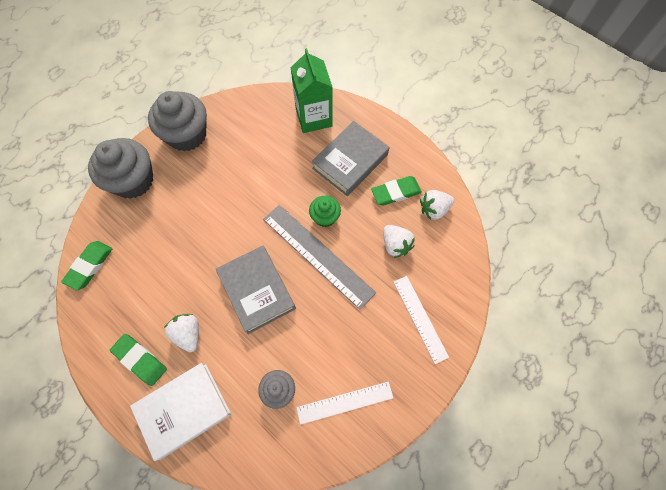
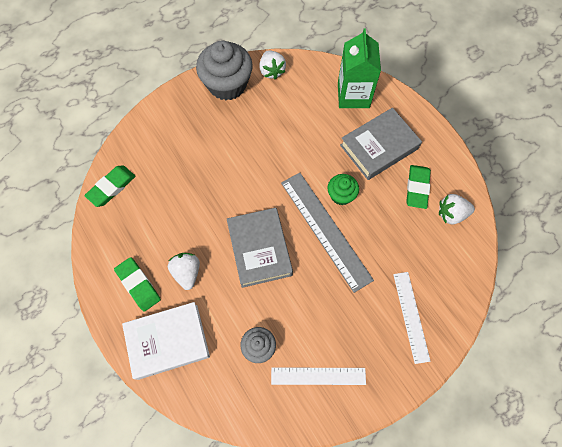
camera: 15 degrees right, 0 degrees up
(133, 180) = (168, 117): grey cupcake -> none
(395, 245) = (404, 239): white strawberry -> white strawberry (271, 71)
(396, 192) = (417, 188): green eraser -> green eraser turned 75 degrees counterclockwise

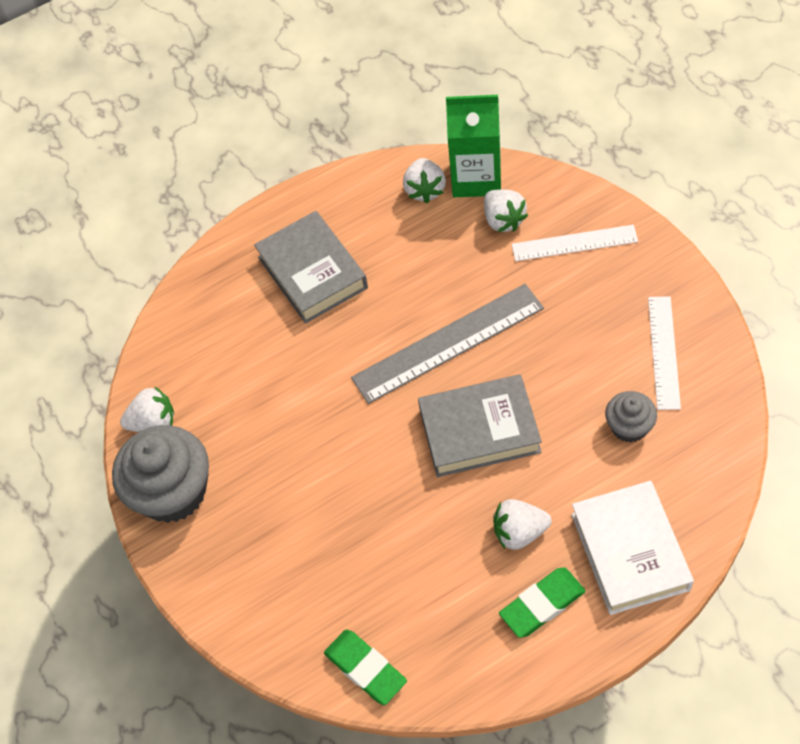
camera: 80 degrees left, 10 degrees down
(341, 195) = (391, 322): green cupcake -> none
(353, 95) = (216, 304): green carton -> green carton (476, 177)
(417, 188) = (383, 227): green eraser -> none
(428, 267) = (503, 220): none -> white strawberry

